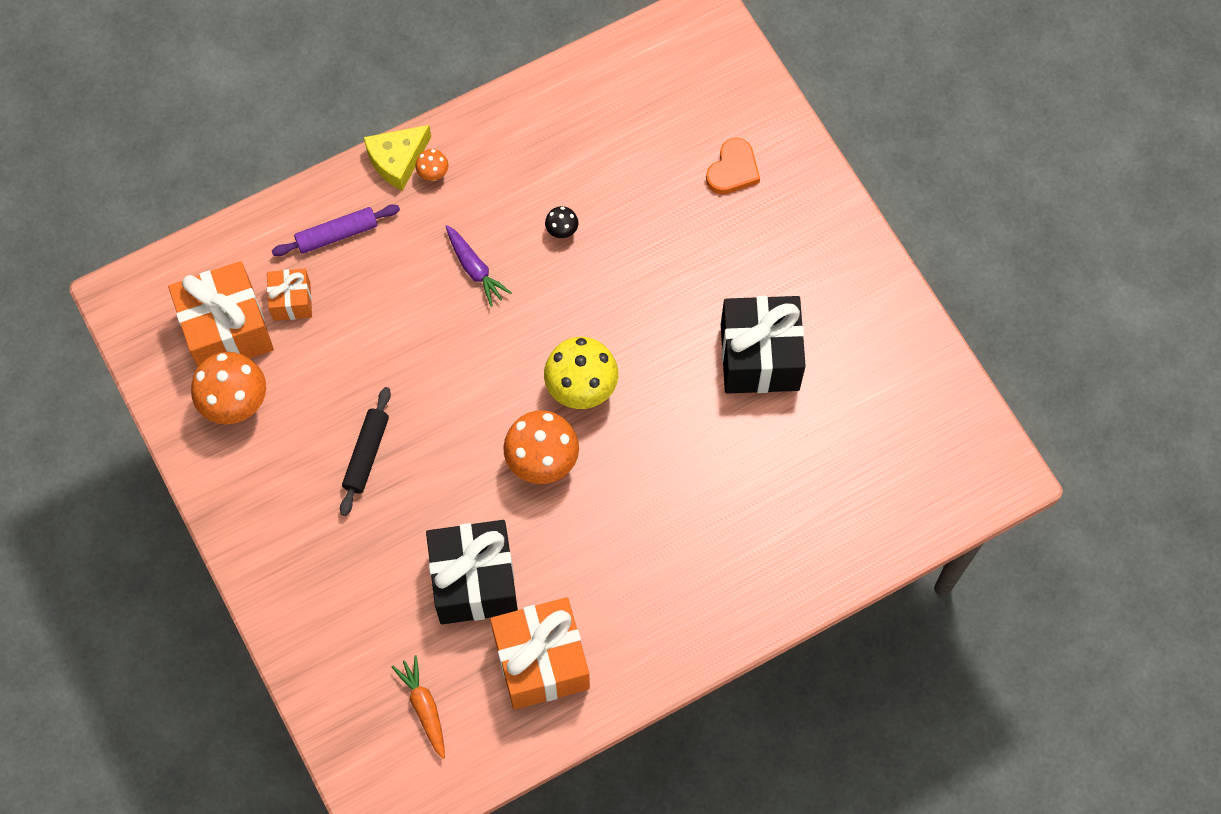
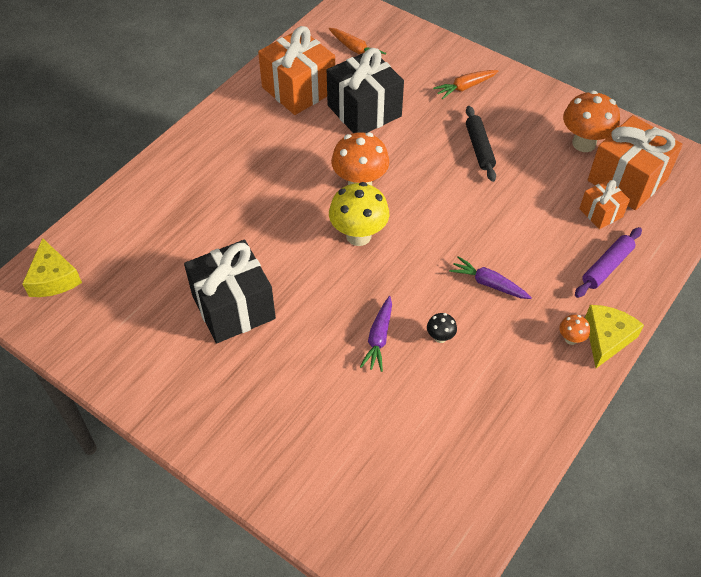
camera: 155 degrees right, 15 degrees down
(319, 564) = (465, 87): none -> orange carrot
(624, 256) = (379, 338): none -> purple carrot
(733, 170) = (324, 449): orange heart -> none
(947, 481) = (53, 278): none -> yellow cheese

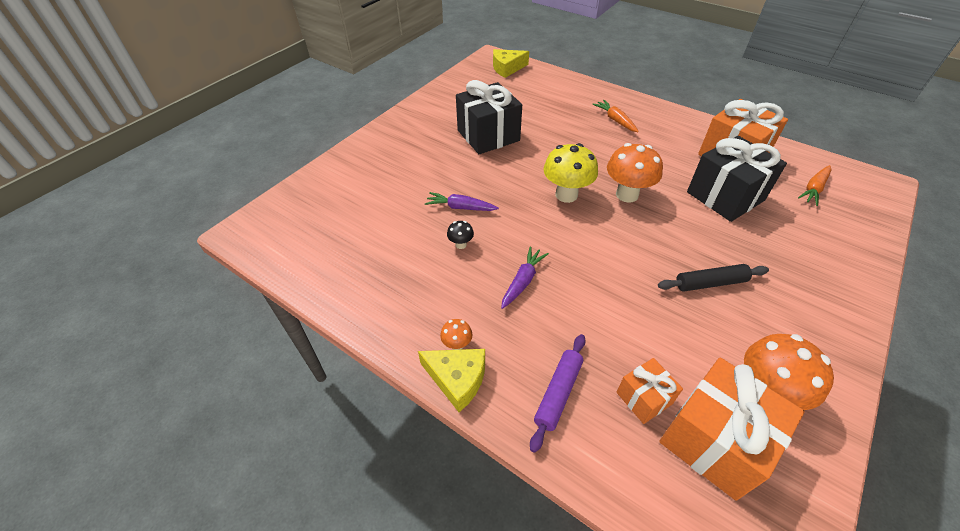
camera: 90 degrees right, 5 degrees down
(465, 87) = (806, 274): orange carrot -> orange carrot (615, 120)
(607, 267) = (558, 393): purple rolling pin -> purple rolling pin turned 75 degrees clockwise

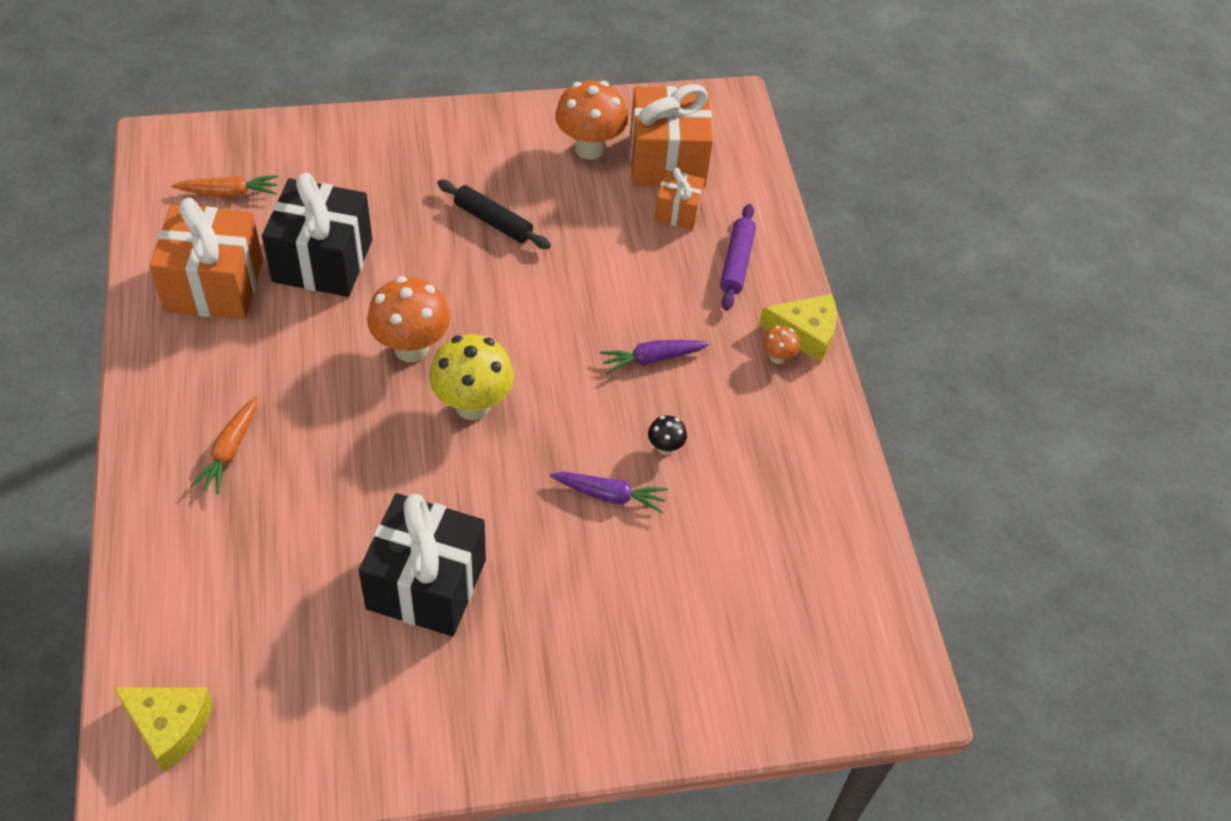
camera: 140 degrees left, 5 degrees up
(457, 379) = (805, 333): yellow cheese -> yellow cheese turned 120 degrees clockwise
(460, 207) = (610, 495): purple carrot -> purple carrot turned 45 degrees counterclockwise
(558, 393) = (736, 263): purple rolling pin -> purple rolling pin turned 60 degrees counterclockwise

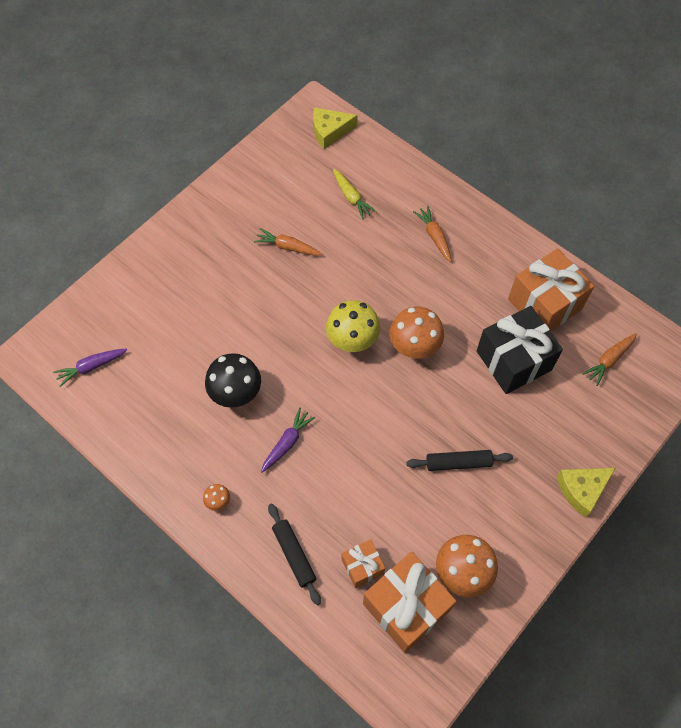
camera: 145 degrees right, 10 degrees up
(265, 588) = (351, 197): none -> yellow carrot
(426, 584) = (287, 247): black gift -> orange carrot
(610, 495) = (242, 348): purple carrot -> purple carrot (91, 367)
(665, 447) = (236, 394): black mushroom -> black mushroom, size x2.14
(736, 263) = (294, 555): purple rolling pin -> black rolling pin
(805, 333) = (214, 534): yellow cheese -> yellow cheese (582, 490)

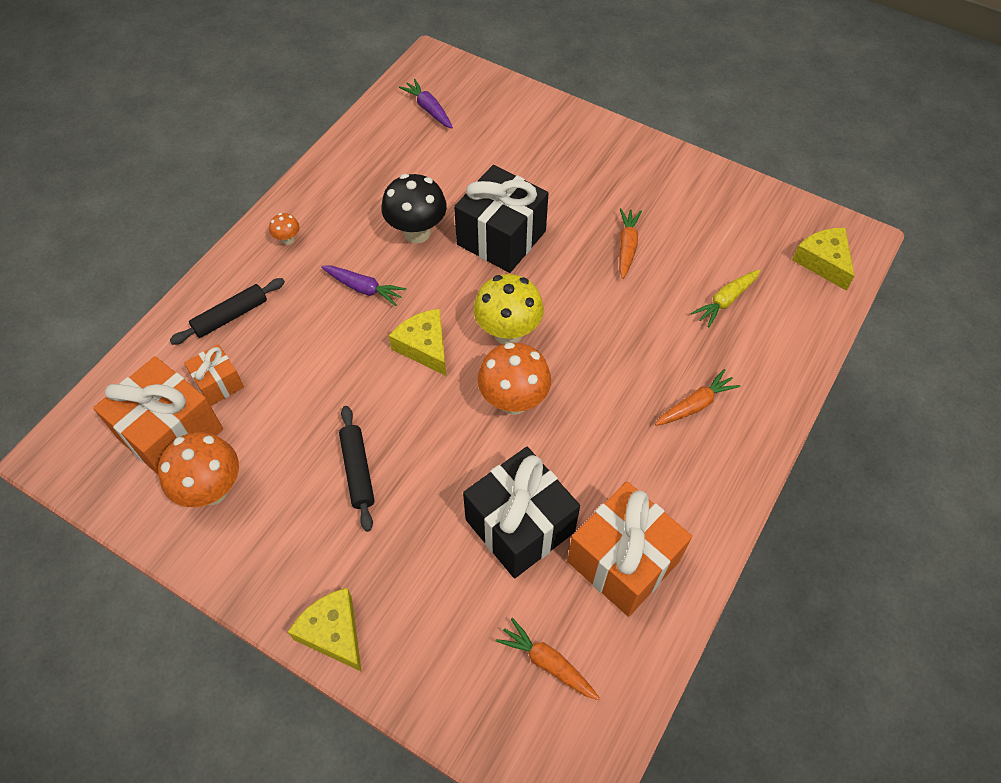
camera: 80 degrees right, 5 degrees down
(258, 332) = (501, 238): none -> black gift
(354, 403) = (424, 347): none -> yellow cheese

